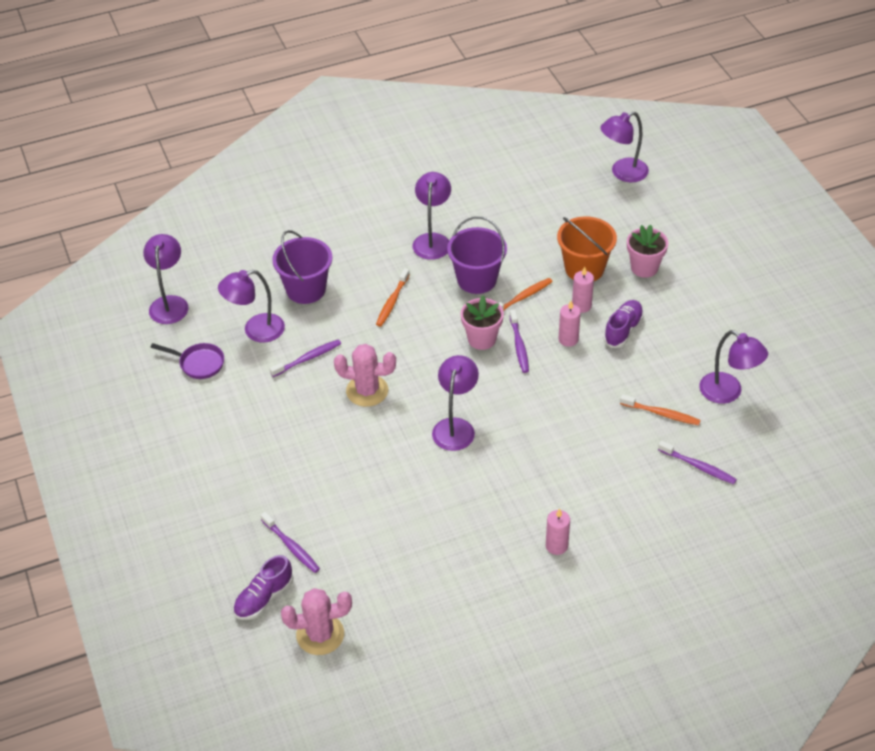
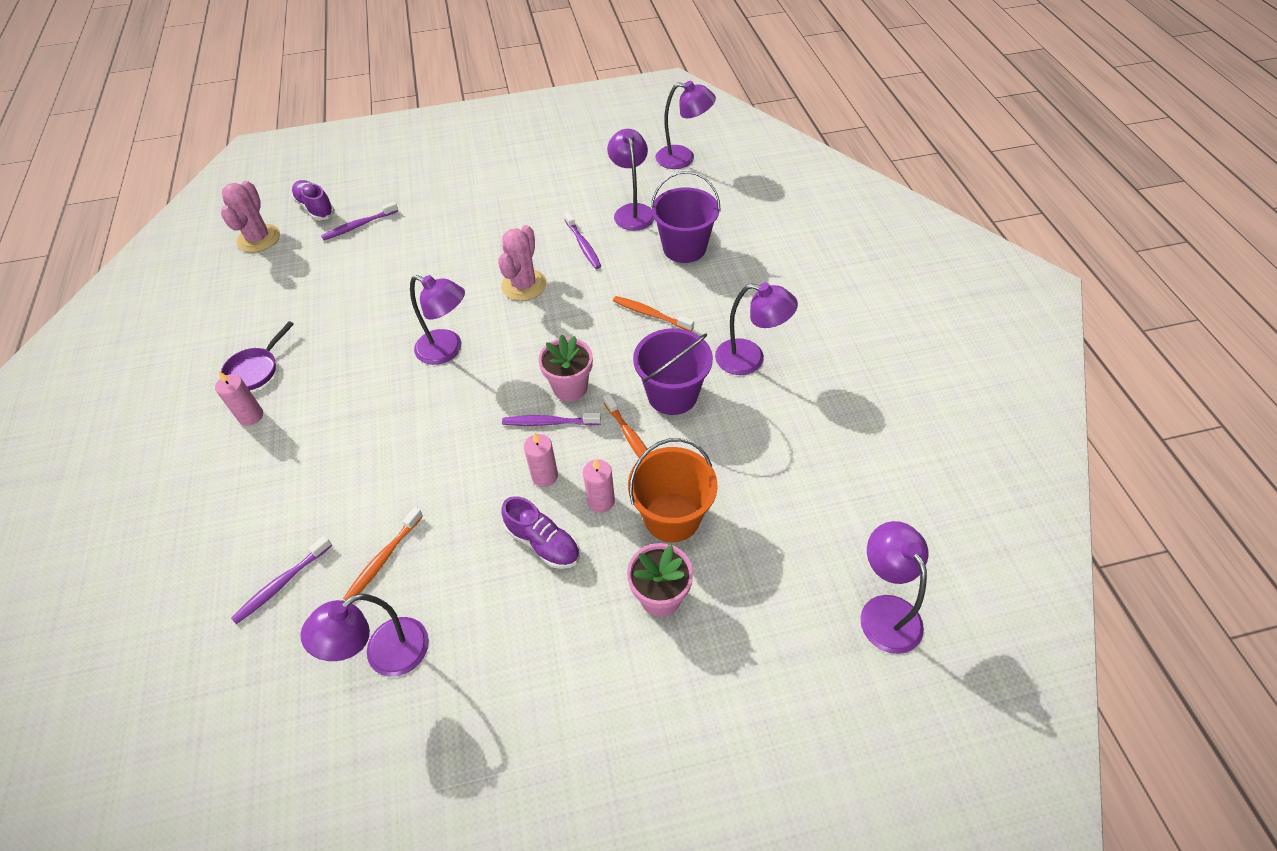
camera: 100 degrees right, 5 degrees up
(198, 363) = (599, 175): purple pan -> purple pan (255, 370)

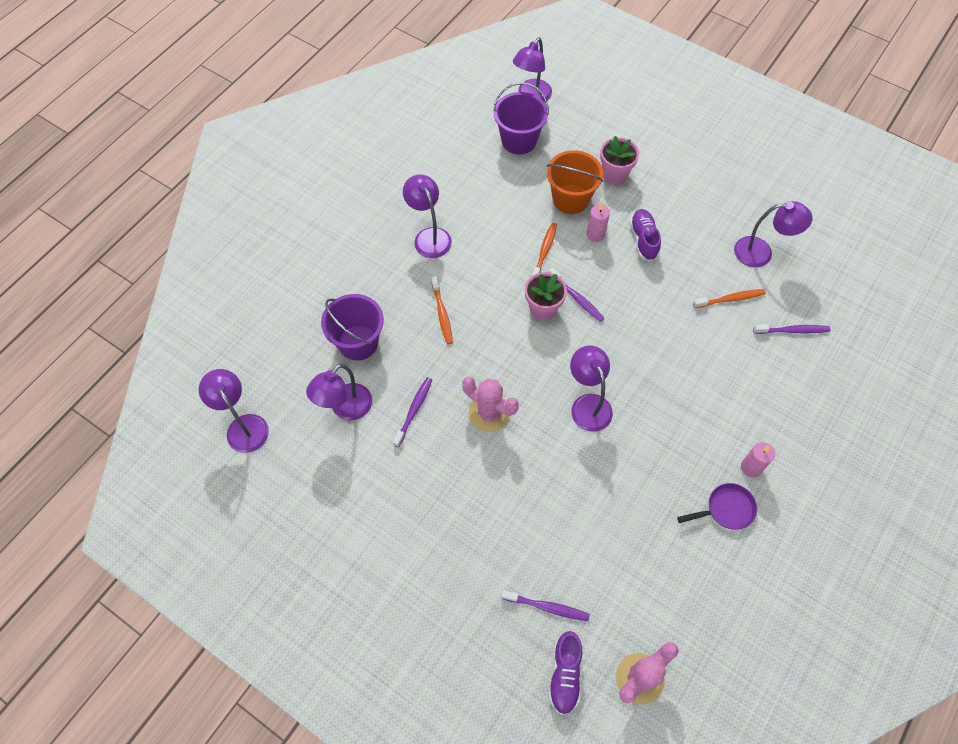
camera: 135 degrees left, 10 degrees up
(524, 285) = (489, 413): pink cactus -> pink cactus turned 60 degrees clockwise
(544, 476) = (609, 271): pink candle -> none
(672, 395) = (495, 254): purple bucket -> purple bucket (519, 140)

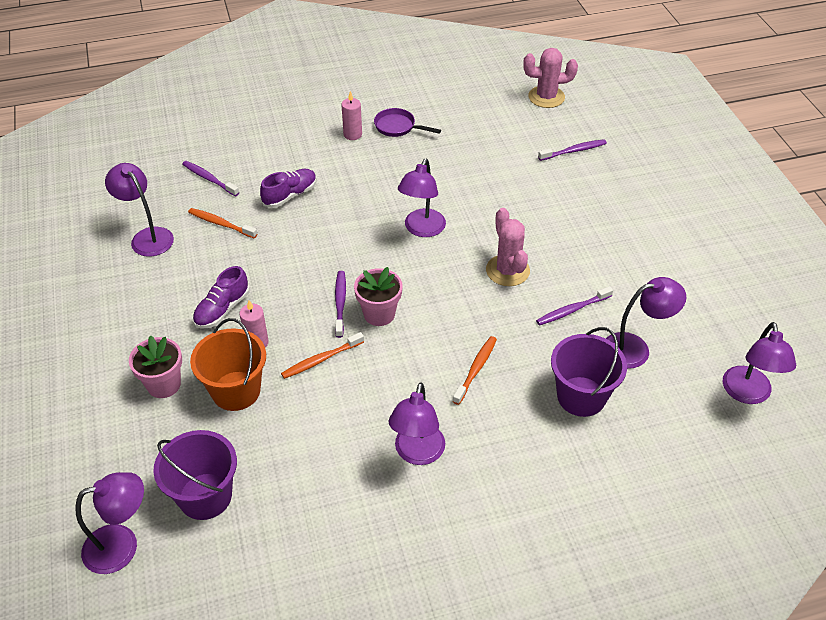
camera: 140 degrees left, 15 degrees down
(547, 607) = (573, 151): purple toothbrush -> purple toothbrush turned 105 degrees clockwise
(565, 675) = (592, 121): purple shoe -> purple shoe (290, 195)

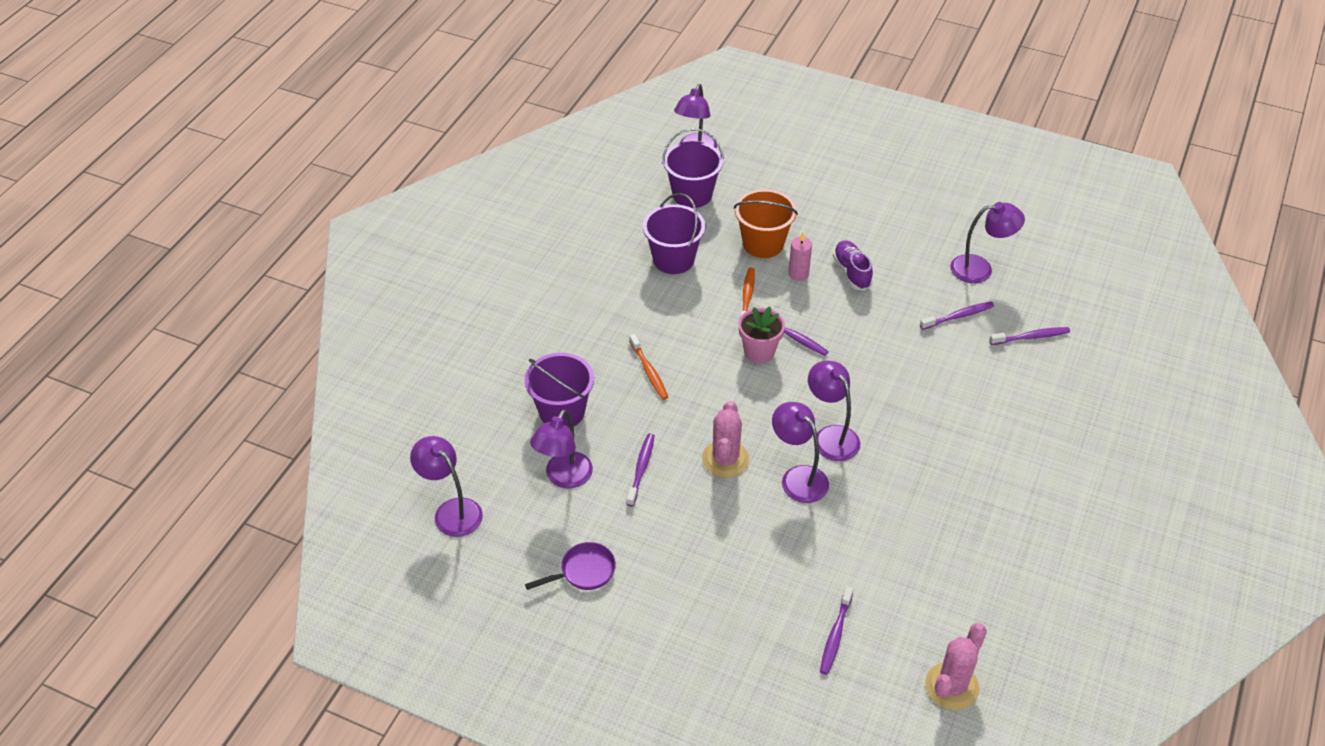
camera: 130 degrees right, 0 degrees up
(164, 384) = (805, 214): pink flower pot -> none
(221, 224) = (958, 316): orange toothbrush -> purple toothbrush
(290, 195) = (959, 376): purple shoe -> none
(321, 445) = (673, 259): none -> purple bucket
(352, 134) = (1019, 470): pink candle -> none
(398, 127) = (1003, 513): purple pan -> purple pan (583, 571)
(417, 453) = (616, 299): purple lamp -> purple lamp (798, 477)
(507, 270) = (725, 459): pink cactus -> pink cactus turned 75 degrees clockwise

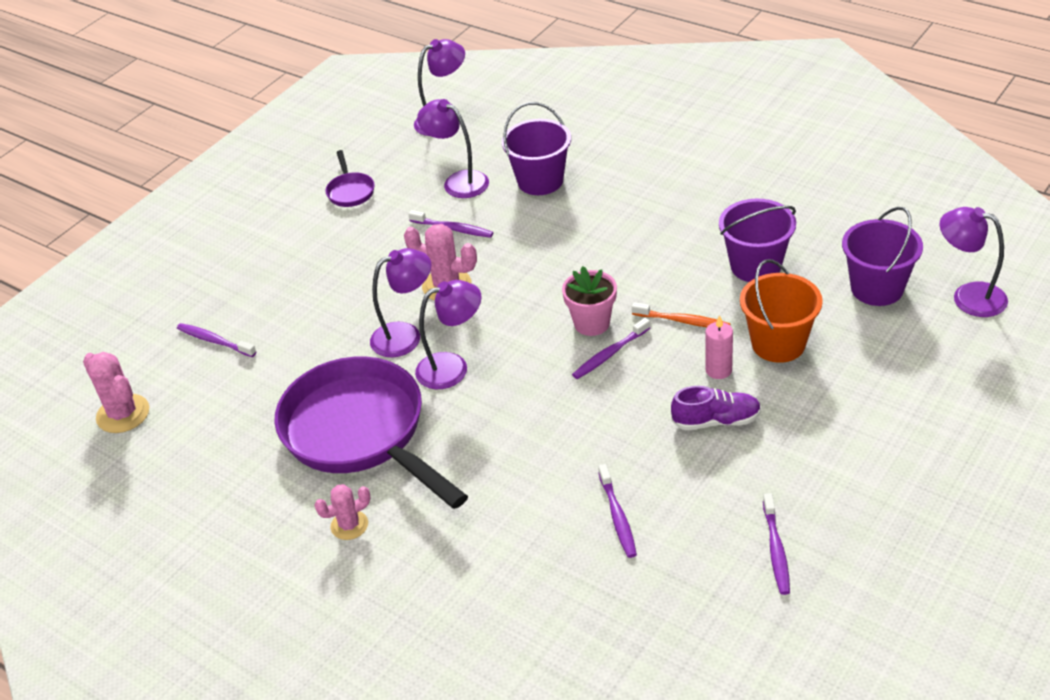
camera: 105 degrees right, 5 degrees down
(649, 371) = (581, 239): orange toothbrush -> none
(923, 485) = (360, 433): none -> purple pan
(980, 269) = (708, 560): purple lamp -> none
(1020, 471) = (349, 525): none -> pink cactus
(1031, 337) = (564, 589): purple toothbrush -> purple toothbrush (776, 550)

